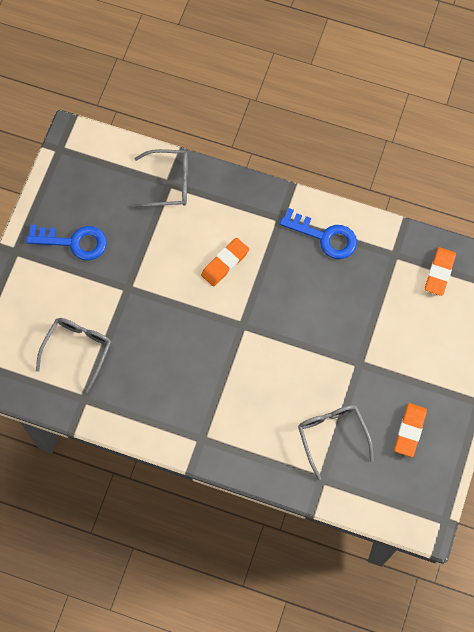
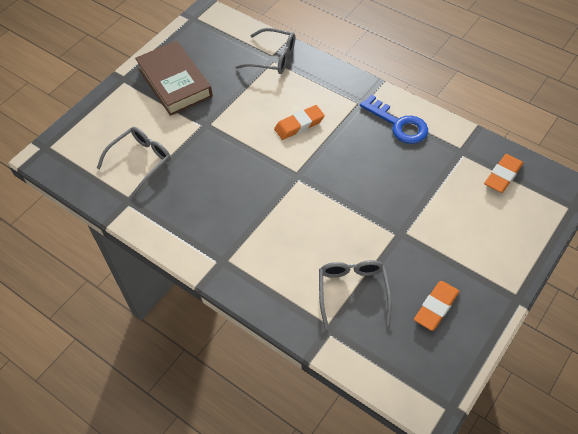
camera: 20 degrees right, 15 degrees down
(74, 242) = (174, 82): blue key -> brown book

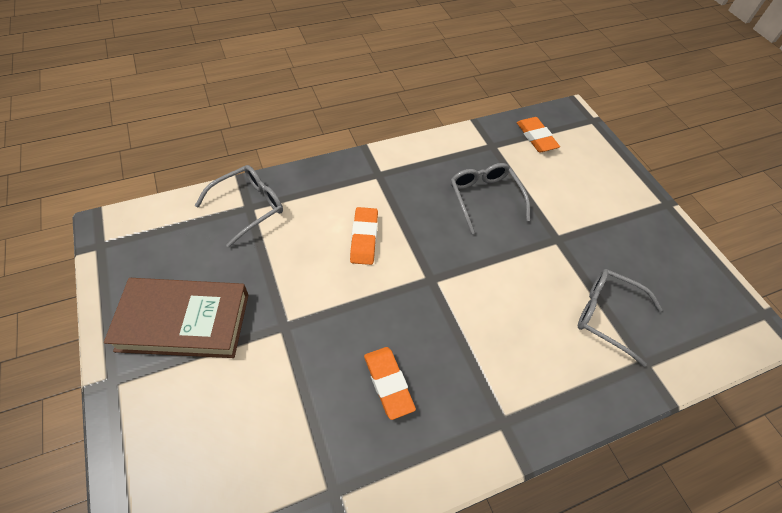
camera: 65 degrees left, 0 degrees up
(140, 161) = (279, 437): grey glasses -> grey glasses (485, 199)
(398, 124) = (428, 165): blue key -> none
(436, 307) = (653, 262): orange eraser -> orange eraser (388, 383)

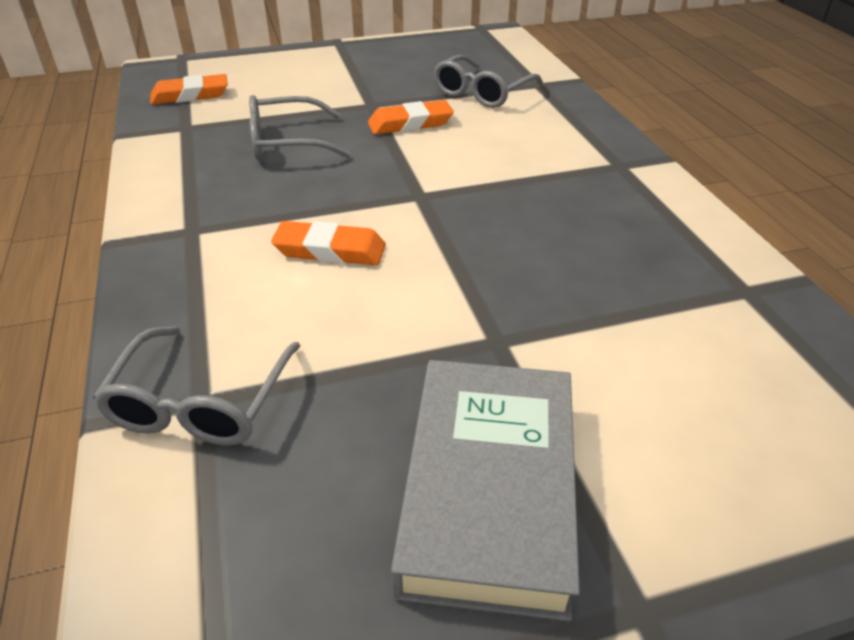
camera: 80 degrees left, 15 degrees down
(184, 322) = (489, 489): brown book -> grey book
(248, 207) = (201, 401): grey glasses -> grey glasses turned 135 degrees counterclockwise
(388, 383) = (586, 240): orange eraser -> orange eraser (410, 123)

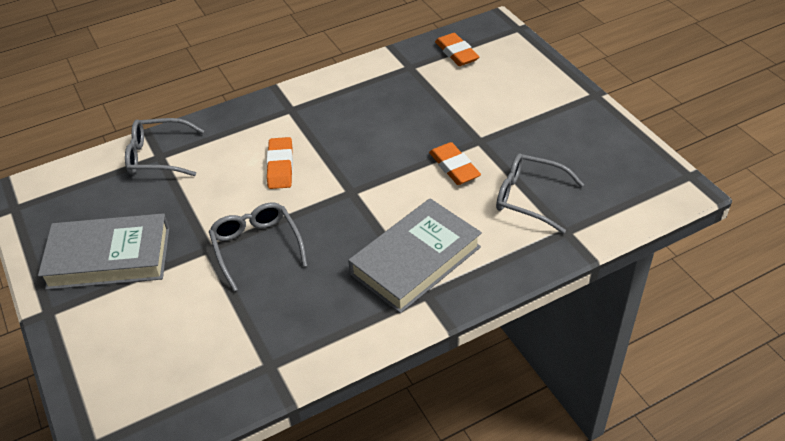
camera: 80 degrees right, 5 degrees up
(287, 142) = (403, 116): grey glasses -> grey glasses (256, 247)
(564, 165) = (416, 260): none -> grey book

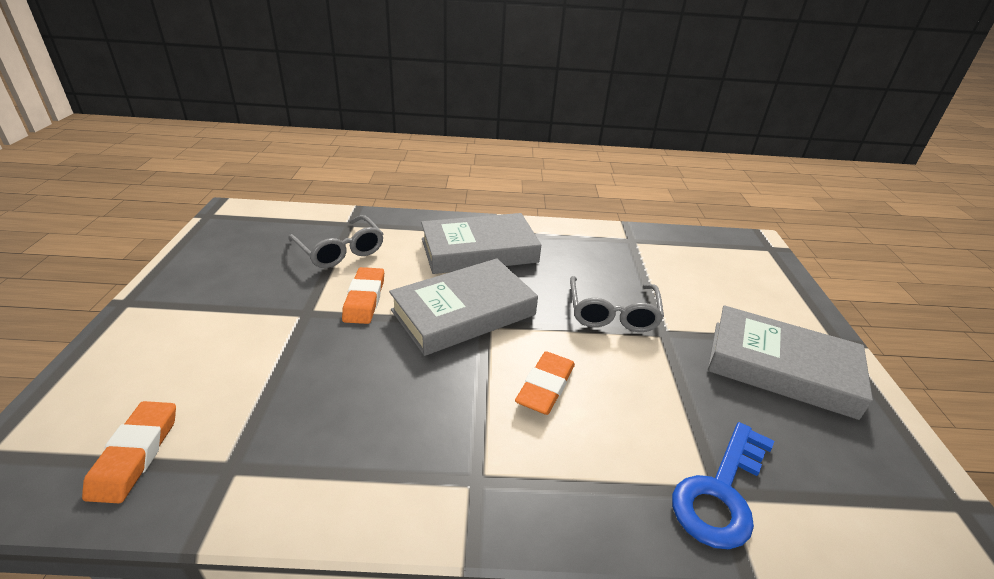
camera: 155 degrees left, 10 degrees down
(158, 156) = (721, 492): grey glasses -> blue key
(373, 191) = (463, 312): none -> grey book

